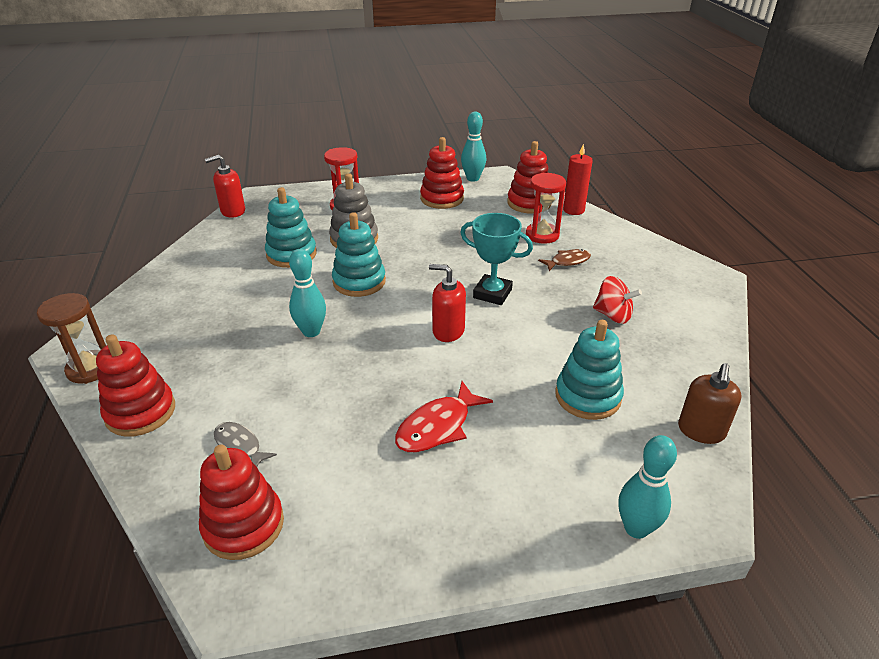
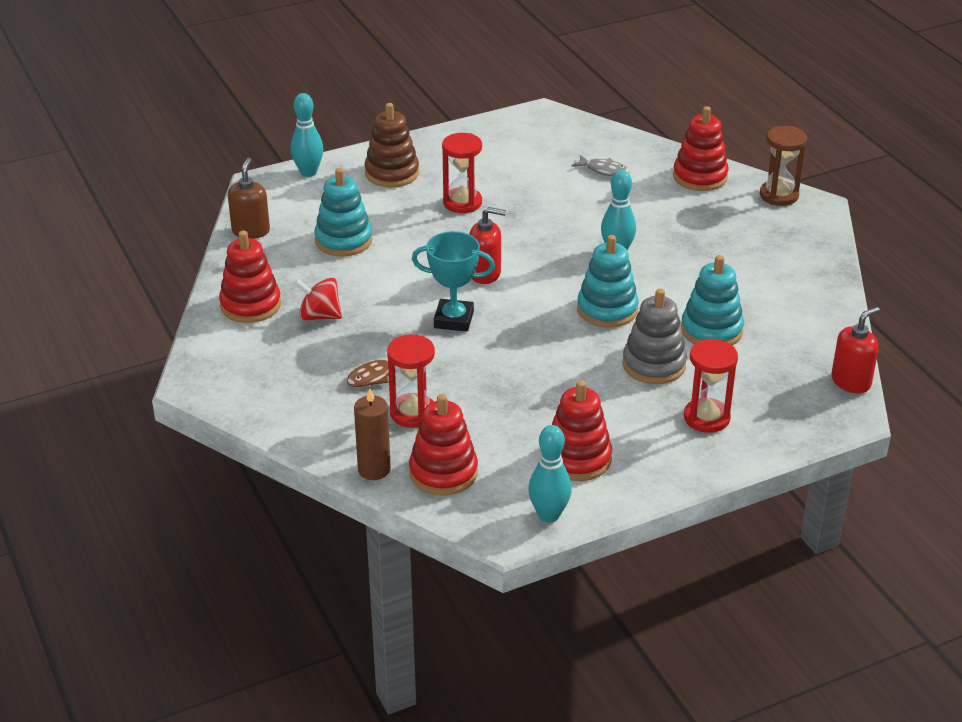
camera: 165 degrees right, 0 degrees up
(243, 525) = (564, 138): red stacking toy -> red stacking toy (250, 305)
(438, 426) = (462, 203): red fish -> red hourglass
(515, 500) = (392, 173): none -> brown stacking toy
(573, 210) = (374, 469): red candle -> brown candle

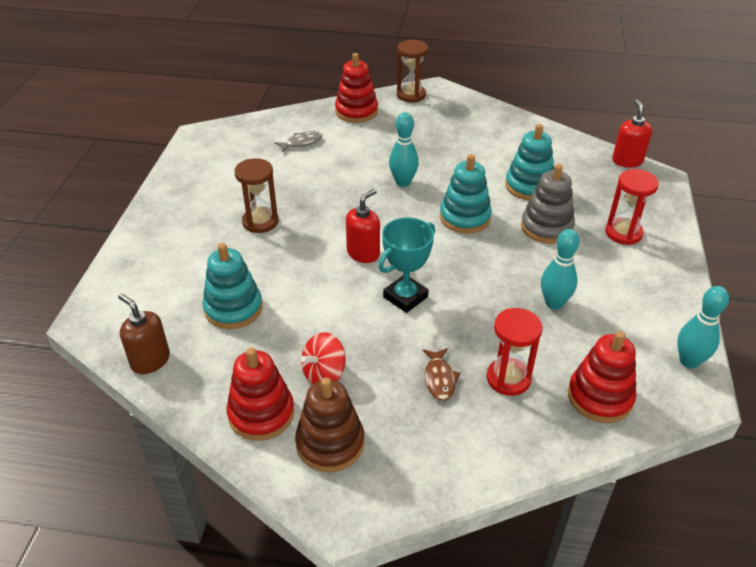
camera: 55 degrees left, 5 degrees up
(308, 172) = (111, 283): turquoise bowling pin -> turquoise bowling pin (554, 303)
(374, 469) = (568, 440): brown candle -> none
(392, 173) = (175, 238): brown stacking toy -> brown stacking toy (330, 443)
(462, 203) = (260, 222): red hourglass -> brown hourglass
(577, 458) = (629, 314): red stacking toy -> none

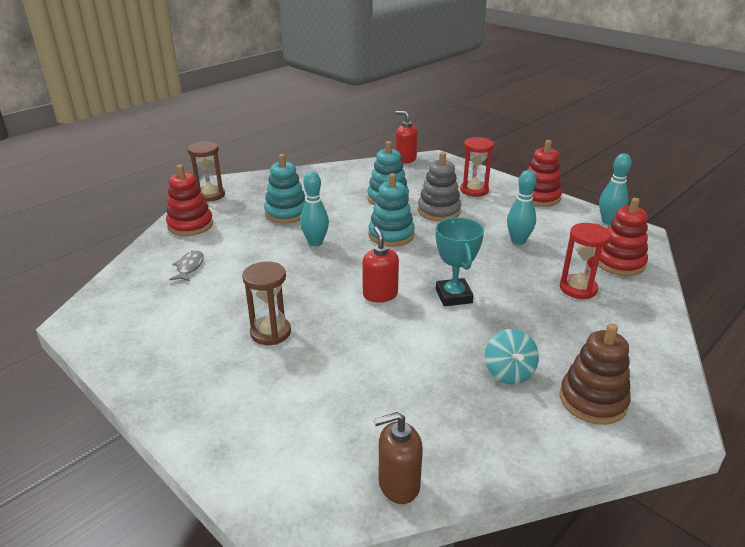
camera: 55 degrees left, 10 degrees down
(233, 308) = (376, 395): turquoise stacking toy -> turquoise stacking toy (286, 213)
(261, 414) = (531, 429): red stacking toy -> red stacking toy (539, 197)
(324, 374) = (509, 372): red spinning top -> turquoise spinning top
(439, 379) = (557, 317): brown fish -> none

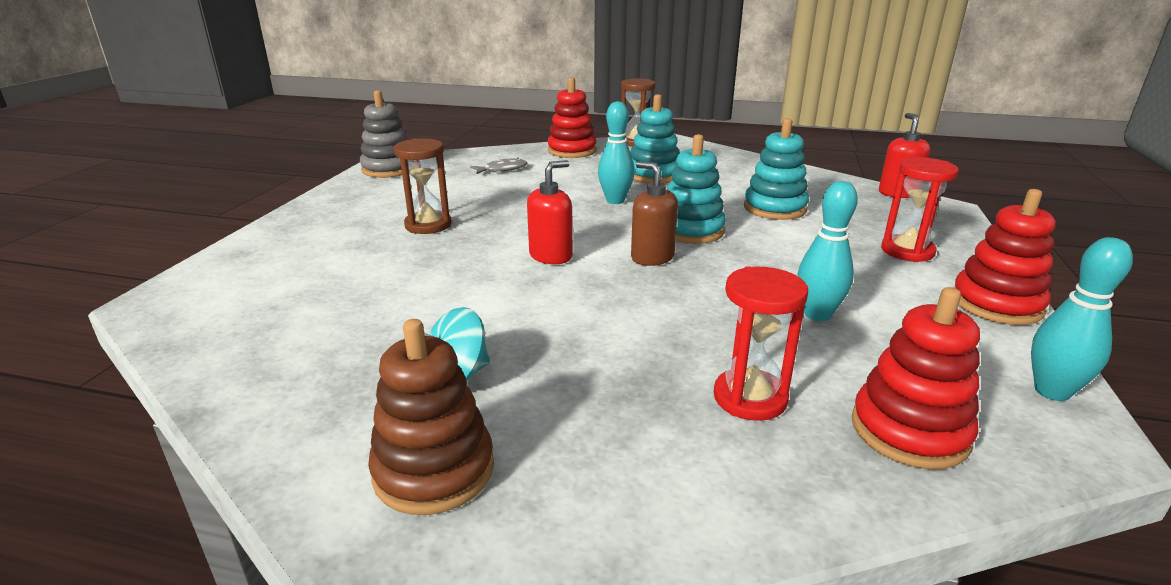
camera: 60 degrees right, 5 degrees down
(398, 484) = (206, 348): brown soap dispenser -> brown soap dispenser (652, 257)
(439, 211) = (800, 242): grey stacking toy -> grey stacking toy (389, 169)
(453, 296) = (599, 299): turquoise trophy -> none

